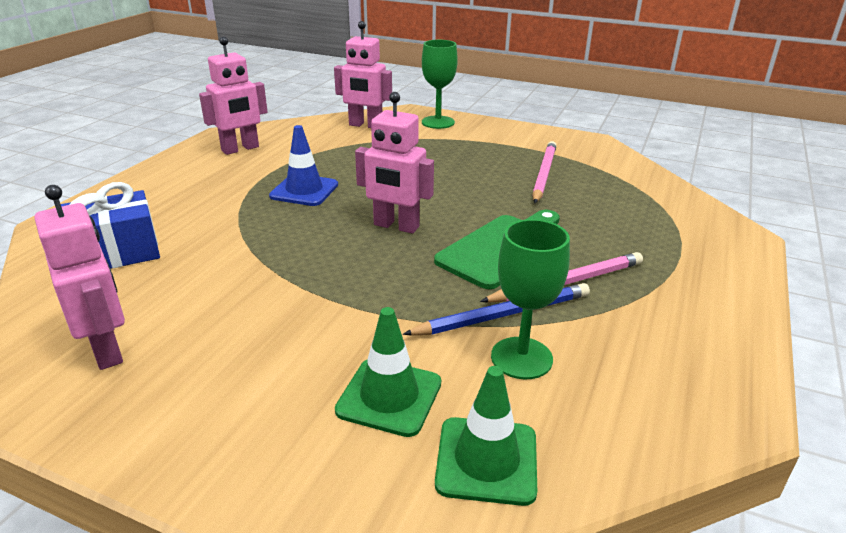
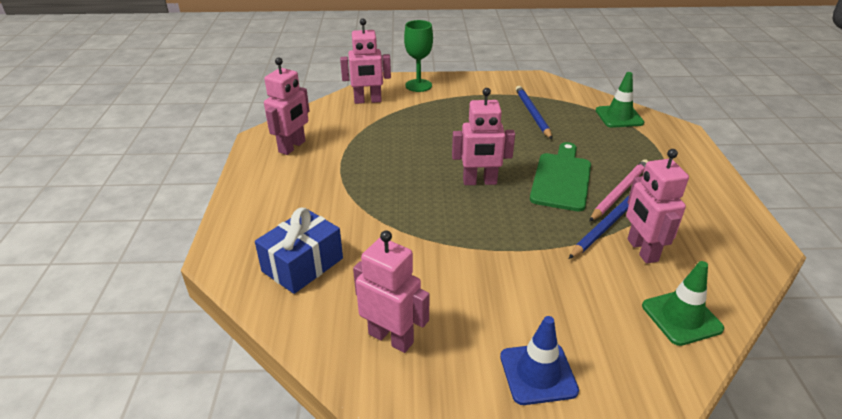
camera: 25 degrees left, 5 degrees up
(304, 190) = (385, 171): blue traffic cone -> blue traffic cone (538, 373)
(389, 397) = (597, 301): green traffic cone -> green traffic cone (619, 117)
(521, 358) = (641, 250): green goblet -> pink robot
(543, 174) = (532, 114): pink pencil -> blue pencil

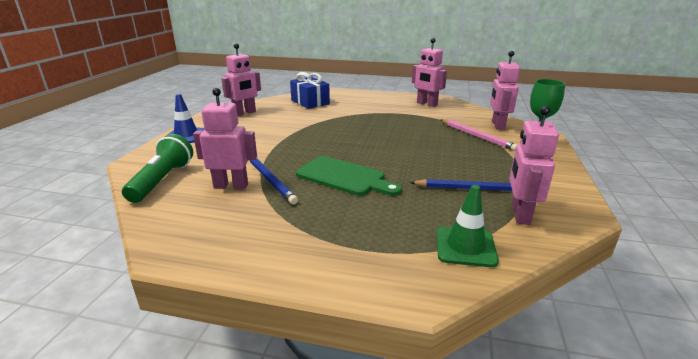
camera: 105 degrees right, 10 degrees down
(479, 182) = (358, 147): pink robot -> pink robot (520, 214)
(619, 192) = (308, 198): pink pencil -> pink pencil (477, 136)
(681, 317) = (162, 180): green traffic cone -> green flashlight

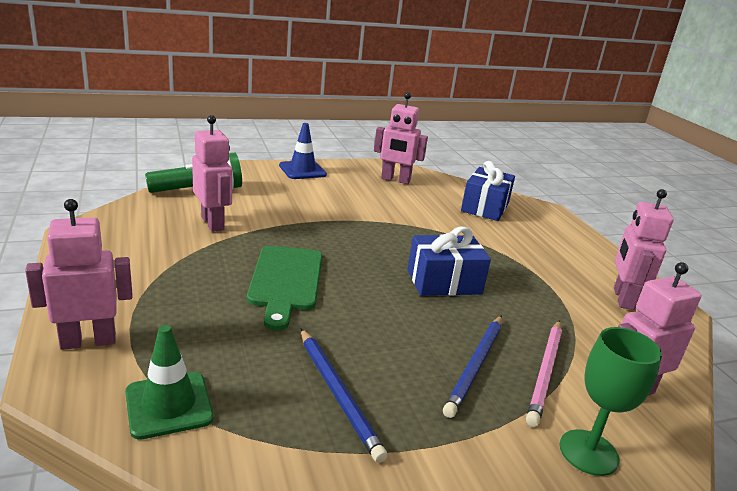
camera: 55 degrees right, 0 degrees up
(270, 180) = (242, 239): blue pencil -> blue pencil (475, 366)
(382, 134) = (444, 282): none -> blue gift
(520, 214) = (288, 451): pink robot -> pink robot (88, 341)

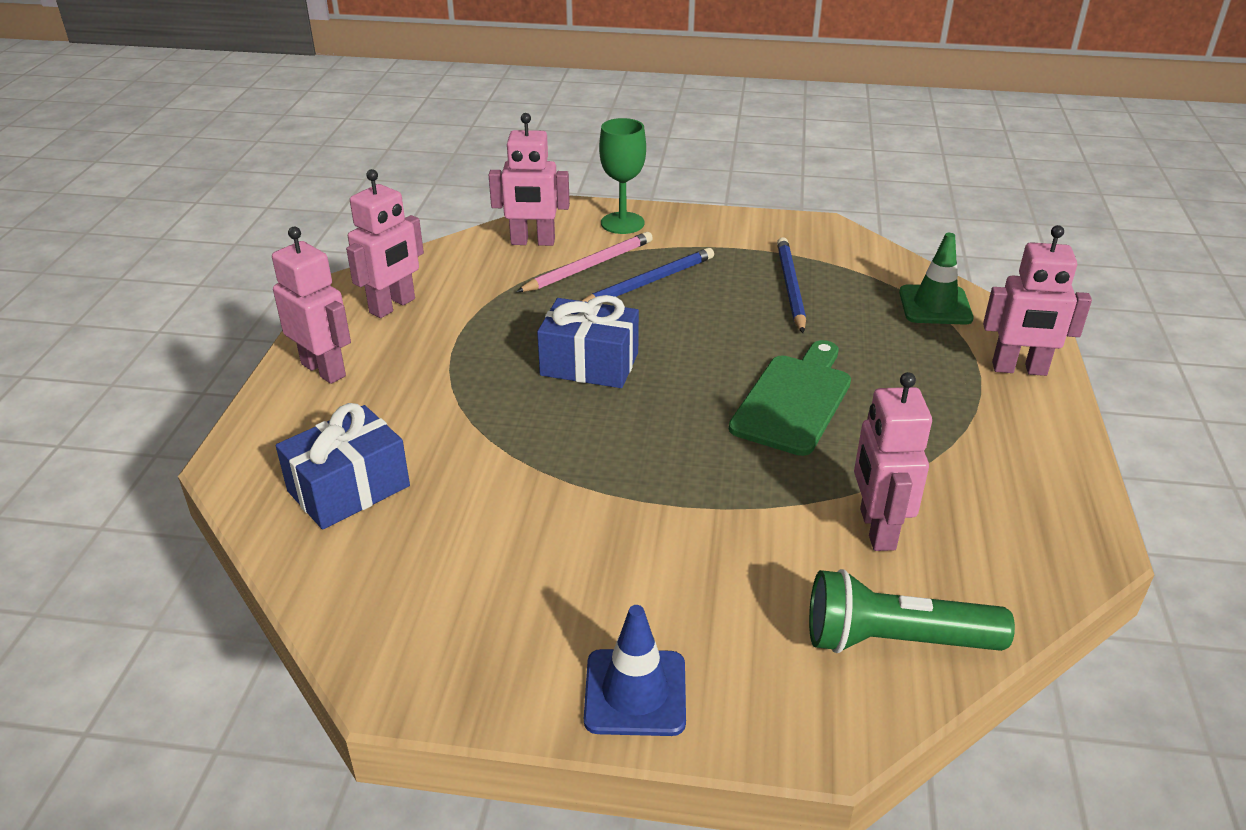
camera: 150 degrees left, 10 degrees up
(395, 180) = (439, 611): pink robot -> pink robot (324, 370)

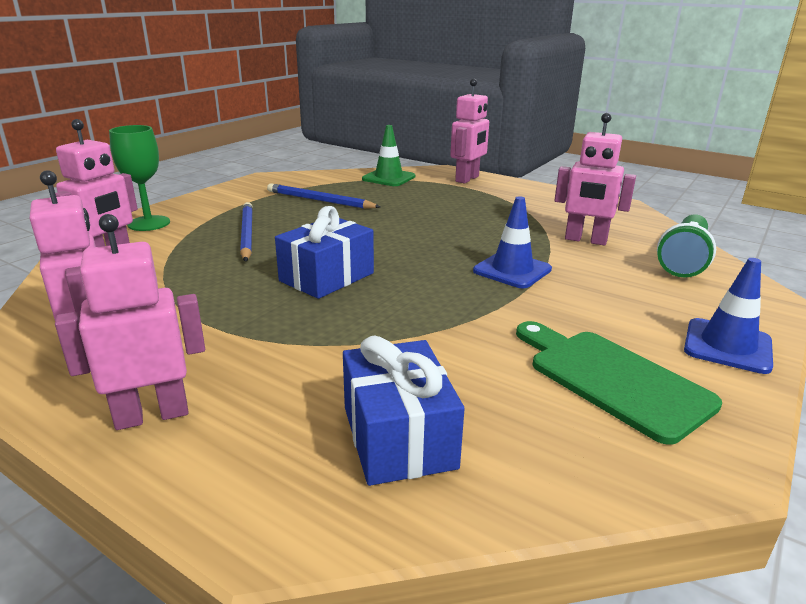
camera: 65 degrees left, 10 degrees down
(588, 266) = (188, 247): pink pencil -> none
(712, 482) = (512, 270): none -> blue traffic cone
(794, 400) = (444, 229): green cutting board -> green cutting board (612, 379)

